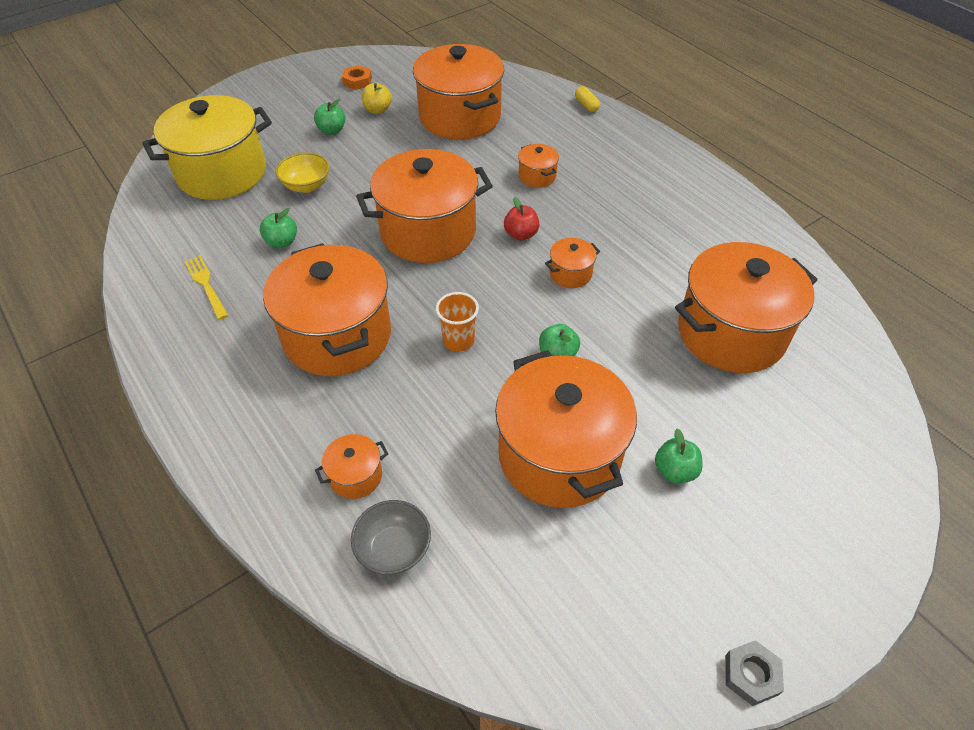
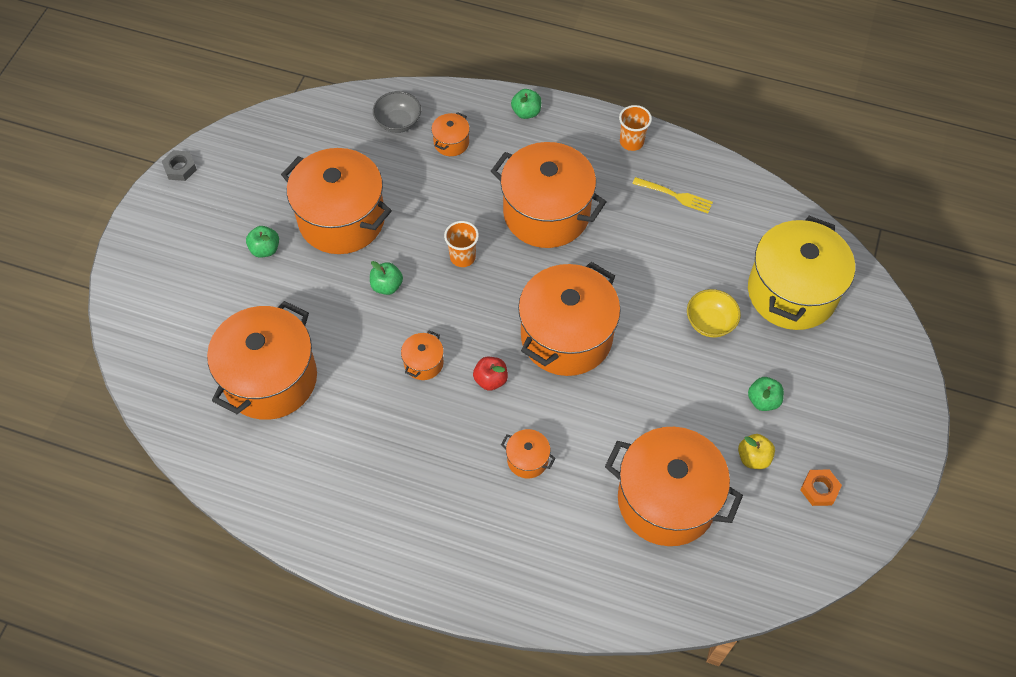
camera: 145 degrees right, 10 degrees up
(175, 357) = (631, 142): none -> orange cup
(282, 242) = (665, 259): green apple -> green apple (526, 112)
(586, 105) = (556, 609): yellow capsule -> none

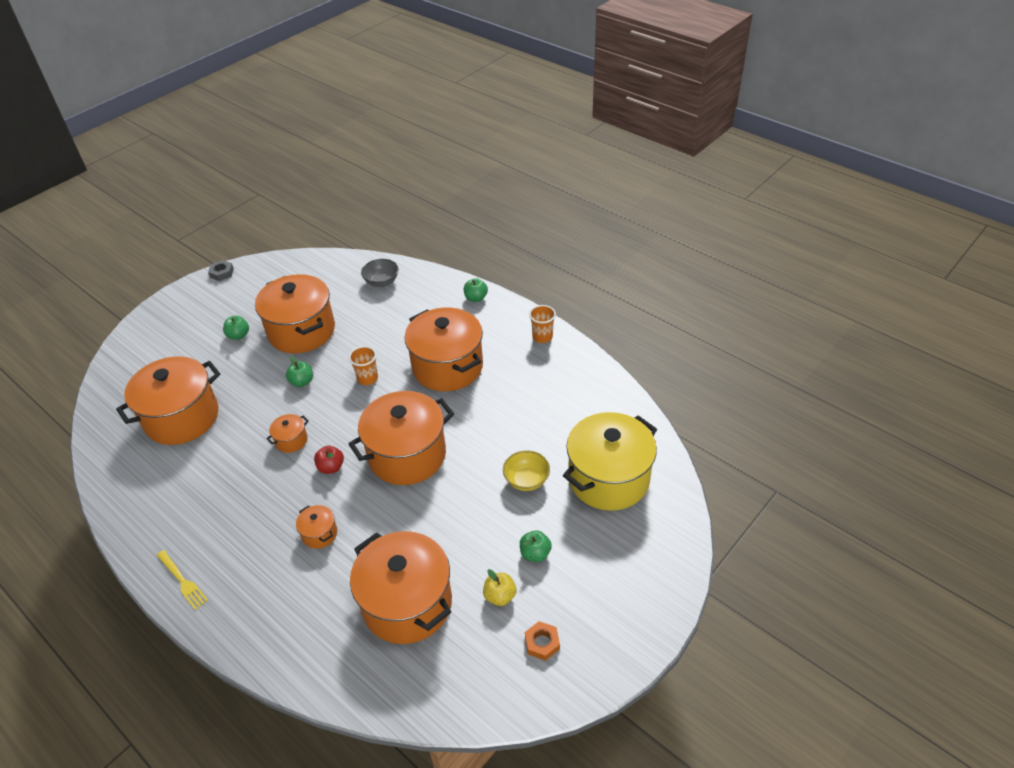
camera: 25 degrees right, 15 degrees down
(451, 143) = (409, 303): orange pot -> none
(675, 195) = (554, 382): yellow fork -> yellow fork (182, 581)

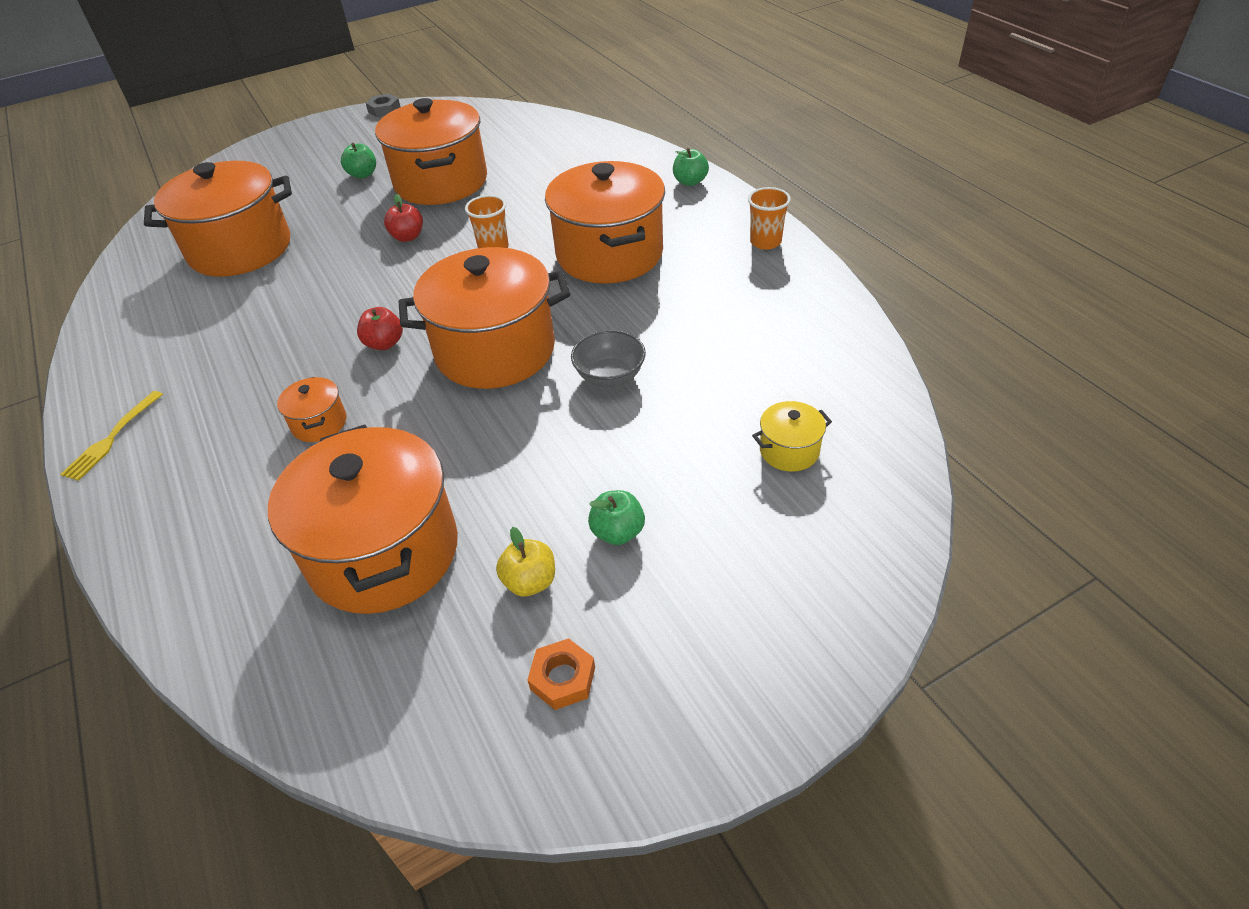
camera: 20 degrees right, 0 degrees up
(182, 581) = (112, 438): yellow fork -> yellow fork turned 45 degrees clockwise
(291, 440) = (353, 301): orange pot -> none
(302, 382) = (407, 237): green apple -> red apple
(382, 282) = (572, 146): grey bowl -> grey bowl (610, 376)
(526, 480) = (654, 422): yellow bowl -> none
(608, 478) = (789, 450): yellow pot -> yellow pot, size x0.42

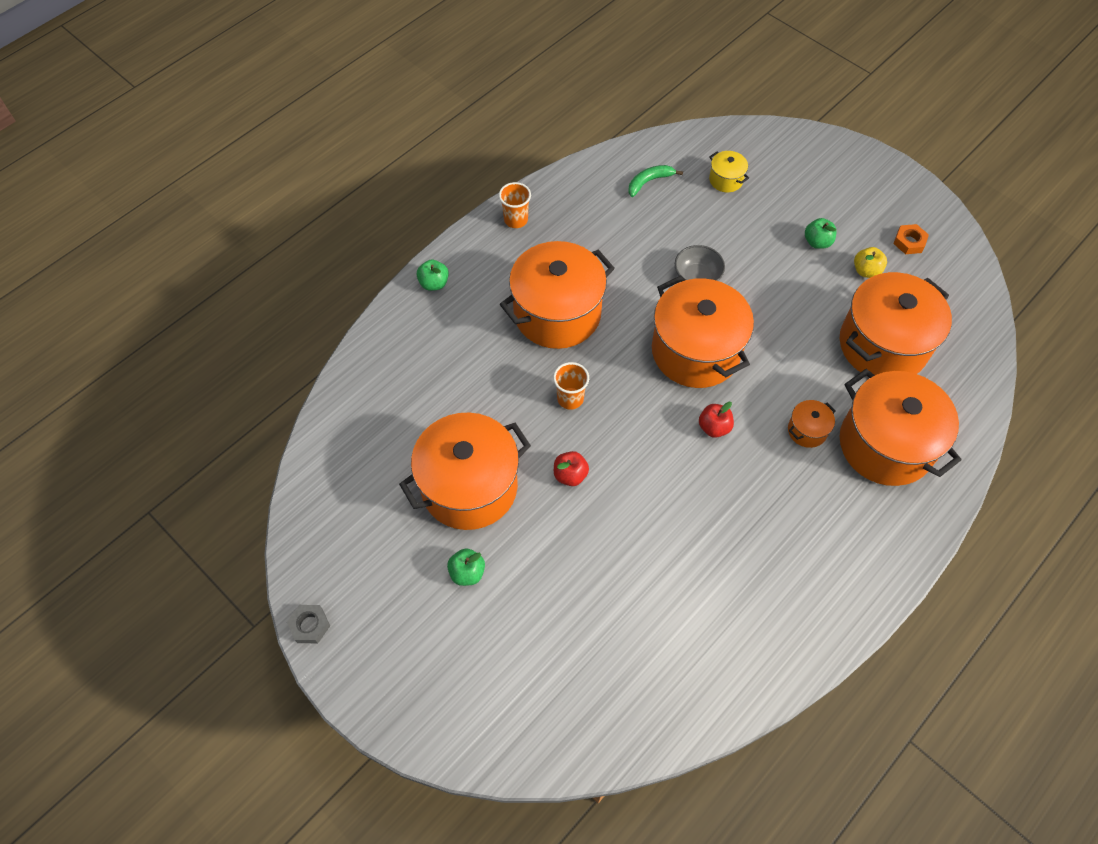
camera: 110 degrees left, 15 degrees up
(112, 438) = (880, 565): yellow fork -> none
(240, 249) = (628, 621): orange pot -> orange pot (885, 445)
(804, 364) = (649, 182): none -> green banana

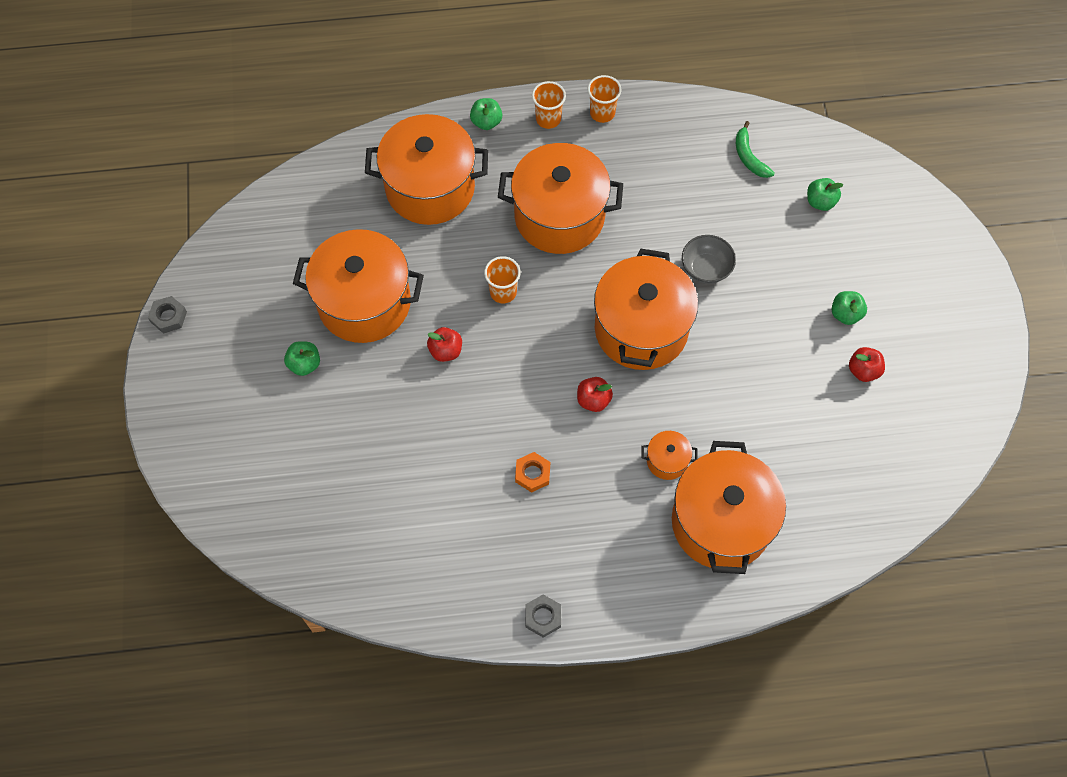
camera: 40 degrees right, 5 degrees up
(479, 250) = (548, 119): none -> orange cup
(649, 182) = (749, 157): green banana -> green banana turned 120 degrees counterclockwise
(726, 180) = (820, 202): yellow pot -> green apple
(840, 617) = (543, 617): none -> grey nut
(866, 271) = (863, 370): yellow apple -> red apple
(883, 345) = (808, 443): orange pot -> orange pot (430, 188)
(909, 242) = (932, 374): orange nut -> orange nut (532, 474)

